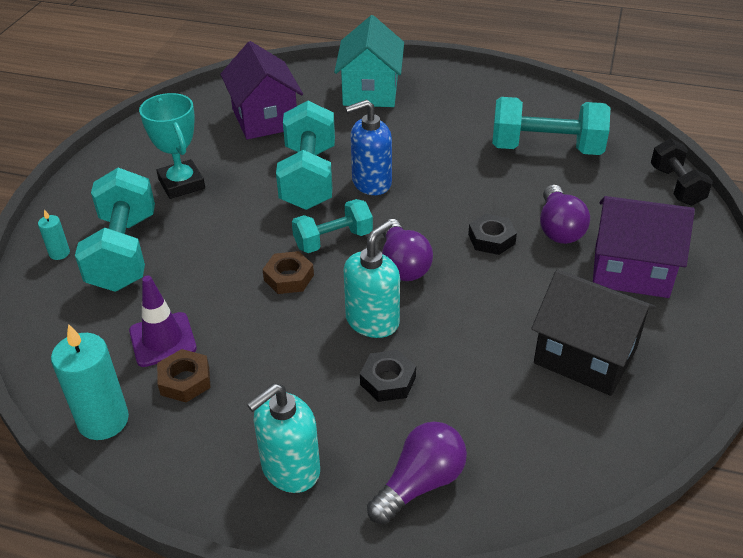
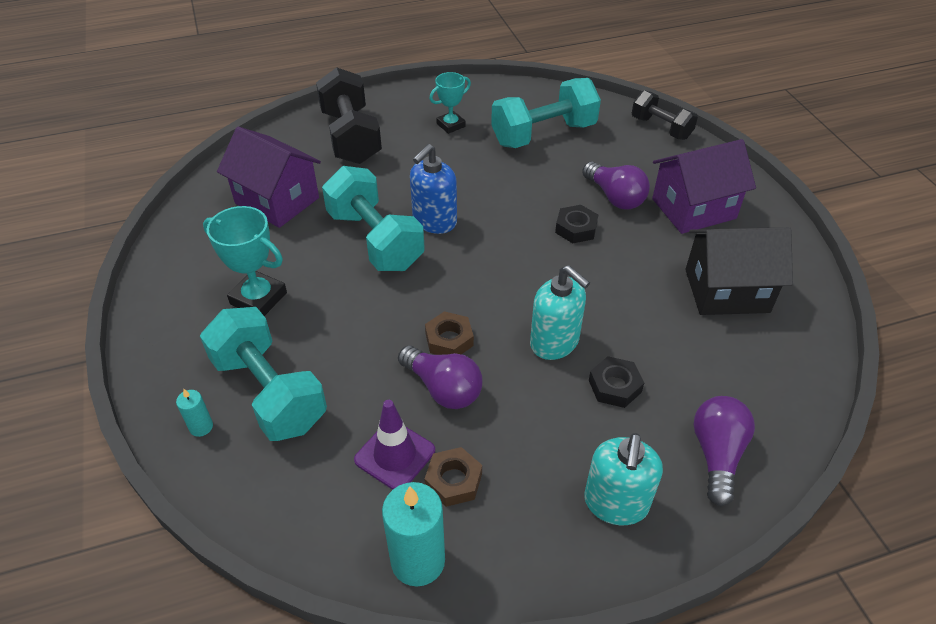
camera: 35 degrees left, 5 degrees up
(333, 240) = (453, 288): turquoise dumbbell -> none
(370, 91) = (351, 137): turquoise house -> black dumbbell
(372, 321) = (554, 342): turquoise soap dispenser -> turquoise soap dispenser turned 135 degrees clockwise
(402, 264) = (530, 282): purple light bulb -> purple light bulb (443, 388)
(466, 111) = (451, 125): none -> turquoise trophy

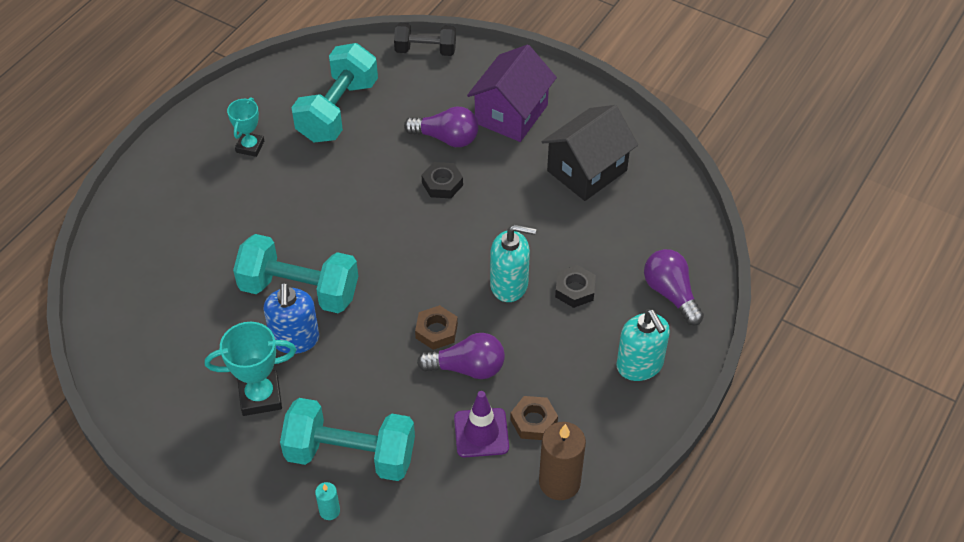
camera: 40 degrees left, 5 degrees up
(277, 201) = (177, 309): purple house -> none
(351, 137) = (173, 210): black dumbbell -> none
(418, 561) = (559, 482): turquoise candle -> brown candle
(434, 221) = (329, 245): blue soap dispenser -> blue soap dispenser (295, 339)

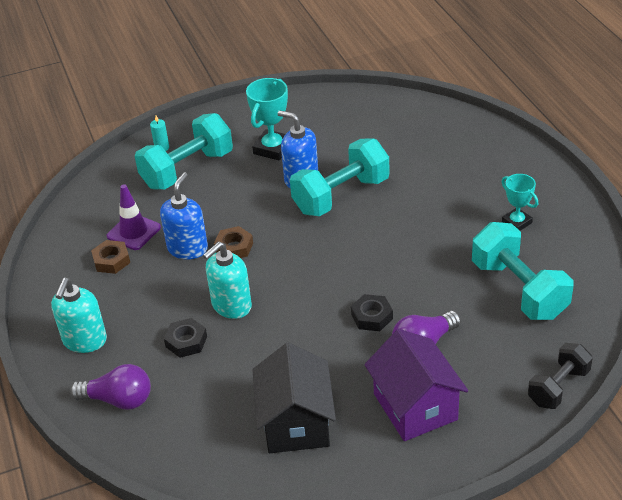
camera: 130 degrees right, 10 degrees down
(467, 368) = (188, 248): purple light bulb -> blue soap dispenser
(559, 482) = (58, 250): brown candle -> none
(640, 365) = (85, 341): turquoise soap dispenser -> turquoise soap dispenser turned 90 degrees counterclockwise

